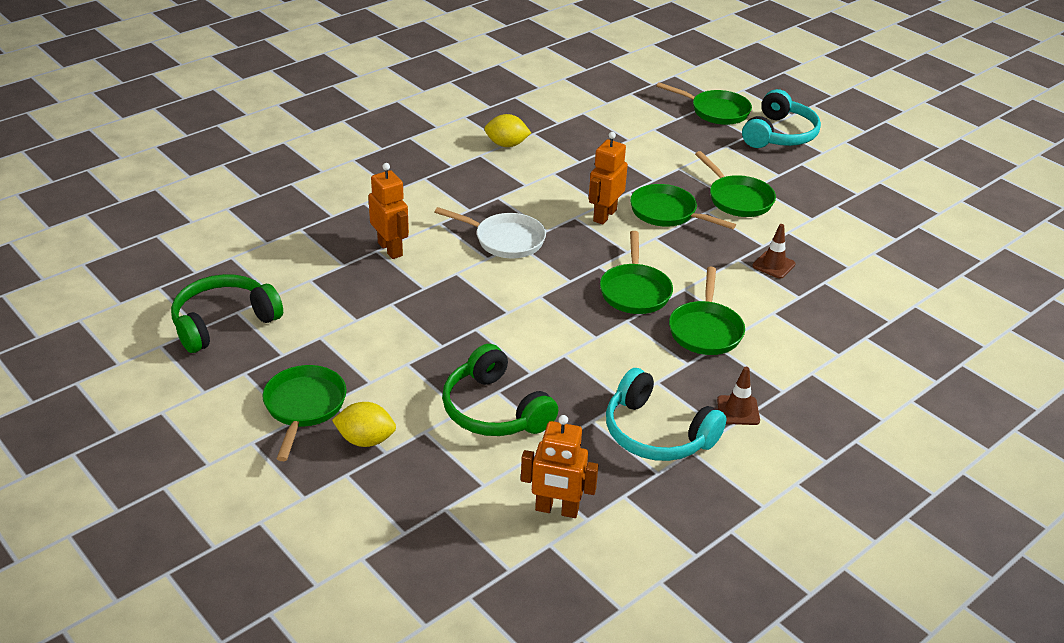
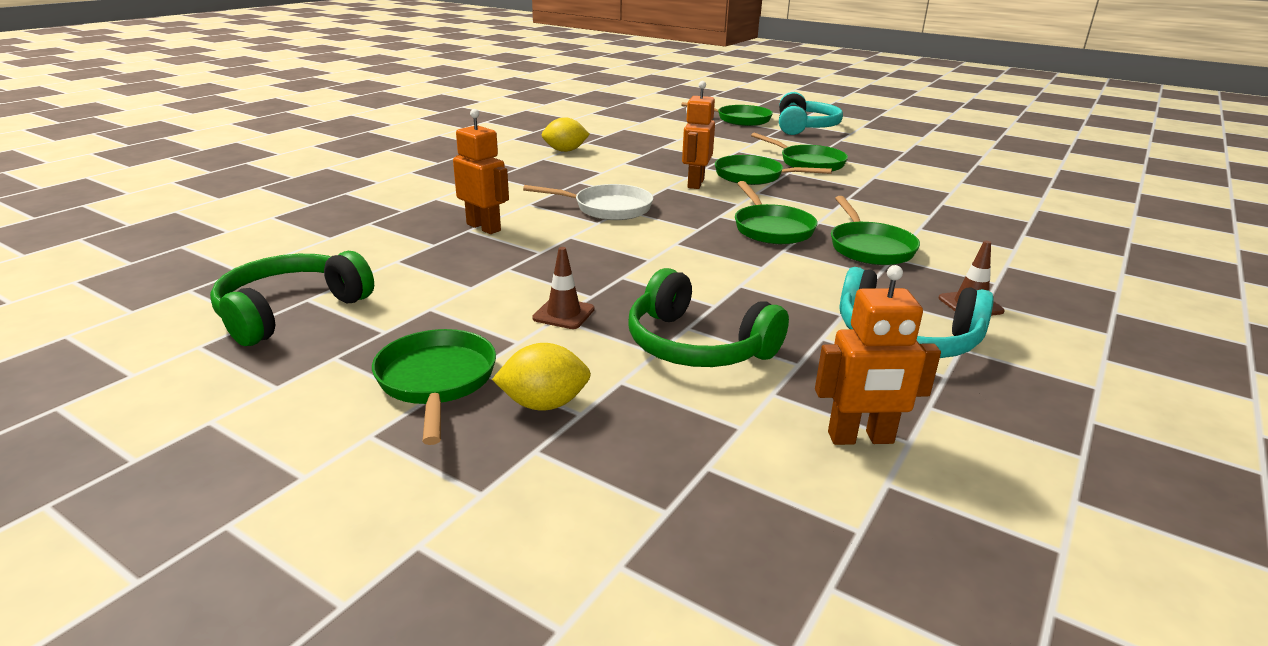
camera: 15 degrees left, 10 degrees down
(773, 265) = (884, 198): brown traffic cone -> brown traffic cone (563, 314)

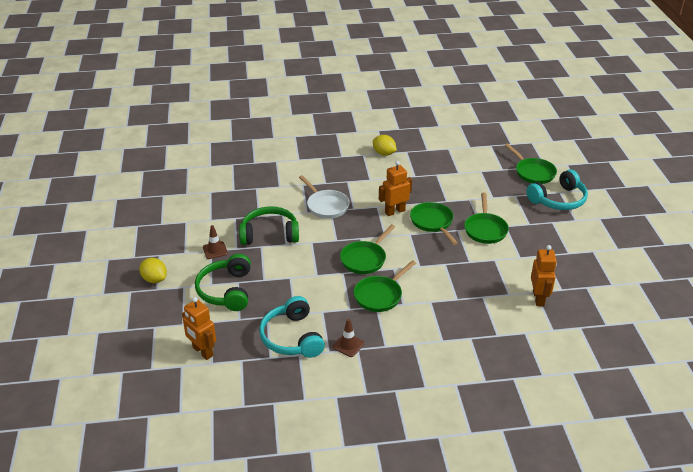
camera: 50 degrees right, 10 degrees up
(290, 311) = (152, 198): green headphones -> green headphones (269, 234)
(437, 381) = (145, 252): green pan -> none
(484, 227) = (263, 190): orange robot -> orange robot (538, 298)

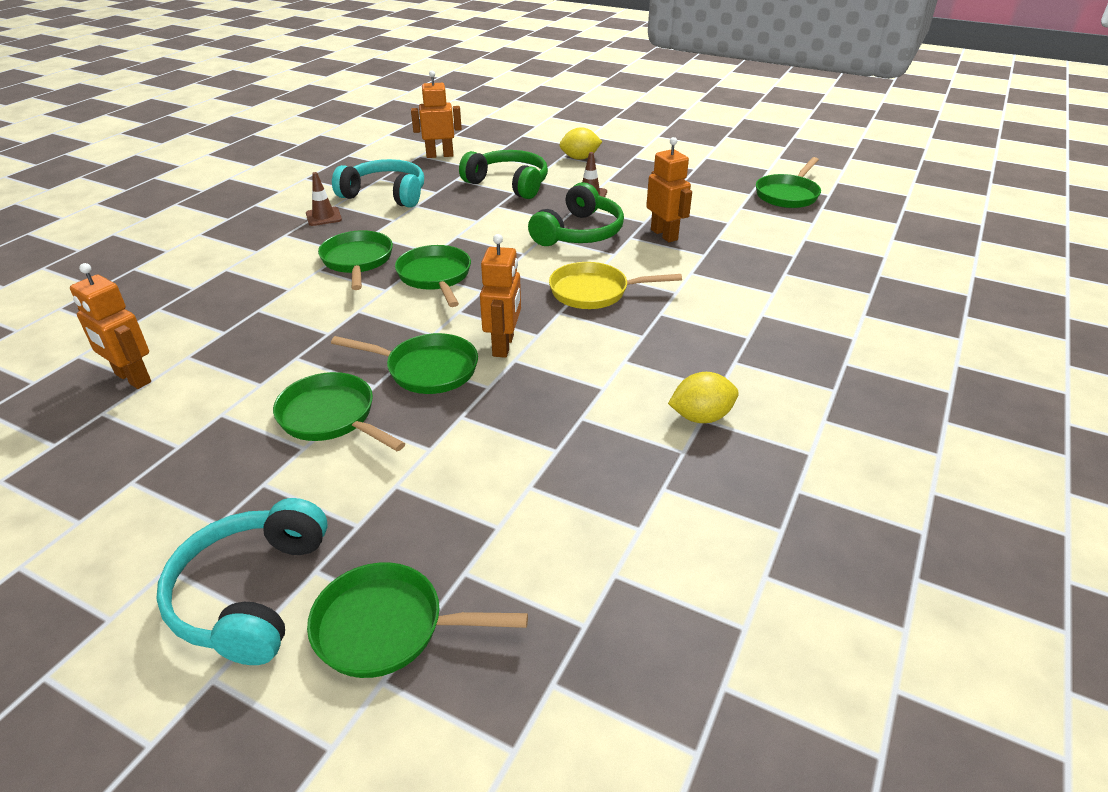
camera: 125 degrees right, 0 degrees up
(154, 183) = (788, 195): none -> green pan
(245, 206) = (664, 234): none -> orange robot
(326, 206) = (594, 292): white pan -> yellow pan

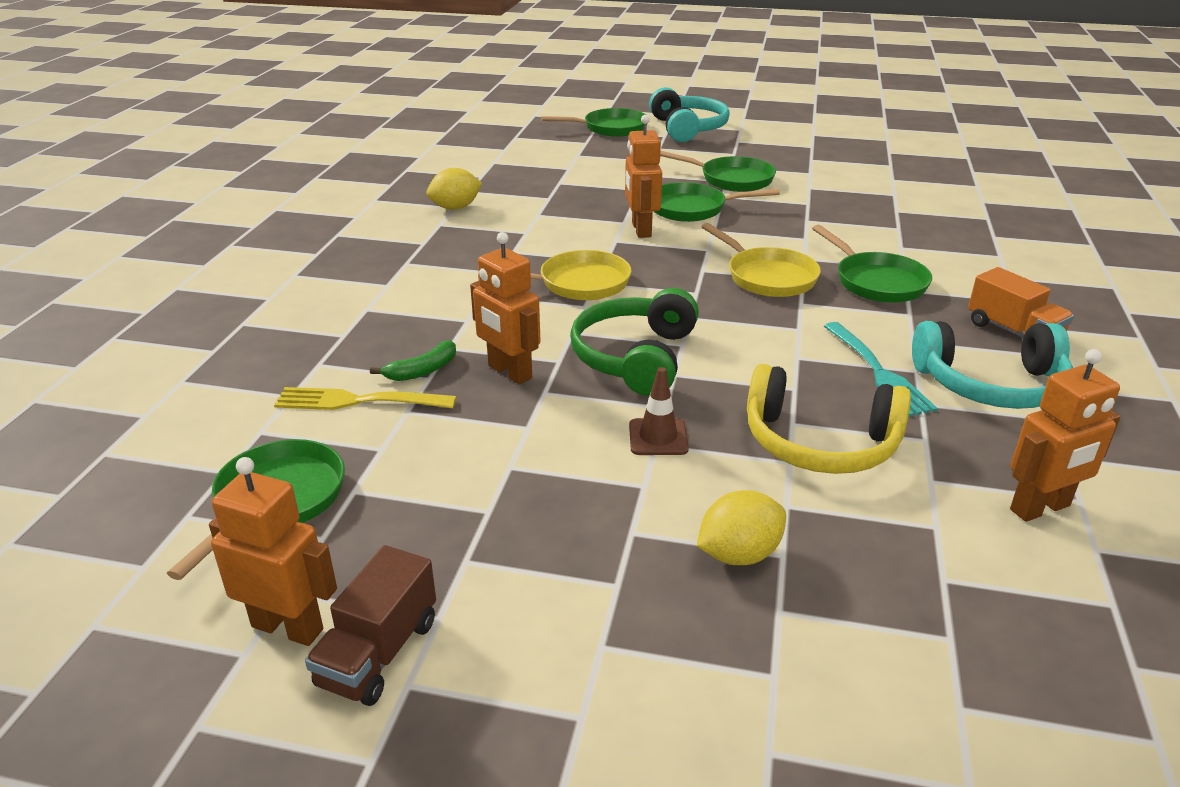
camera: 165 degrees right, 5 degrees down
(132, 378) = (908, 180): orange robot -> orange robot (288, 627)
(323, 217) = (1013, 332): brown traffic cone -> orange truck
(435, 277) = (767, 277): green pan -> yellow pan
(438, 208) = (877, 371): none -> turquoise fork
(509, 184) = (820, 443): green headphones -> yellow headphones
(721, 242) = (423, 370): none -> green banana
(727, 153) = (378, 653): none -> brown truck
(759, 231) = (360, 401): none -> yellow fork

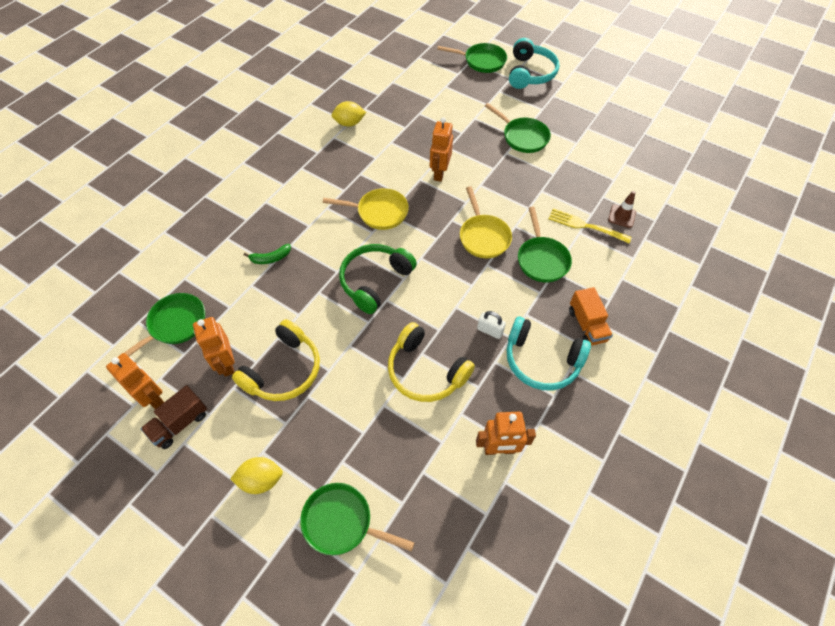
camera: 20 degrees right, 25 degrees up
(360, 401) = (234, 271): yellow fork -> yellow fork (586, 226)
(509, 372) = (309, 272): orange robot -> orange robot (226, 363)
(555, 508) = (284, 370): none -> yellow headphones
(658, 437) = (353, 341): brown traffic cone -> brown traffic cone (622, 216)
(692, 208) = (480, 160): green pan -> green pan (342, 522)
(739, 554) = (345, 425): yellow lemon -> yellow lemon (261, 480)
(877, 371) = (489, 331): turquoise fork -> white padlock

